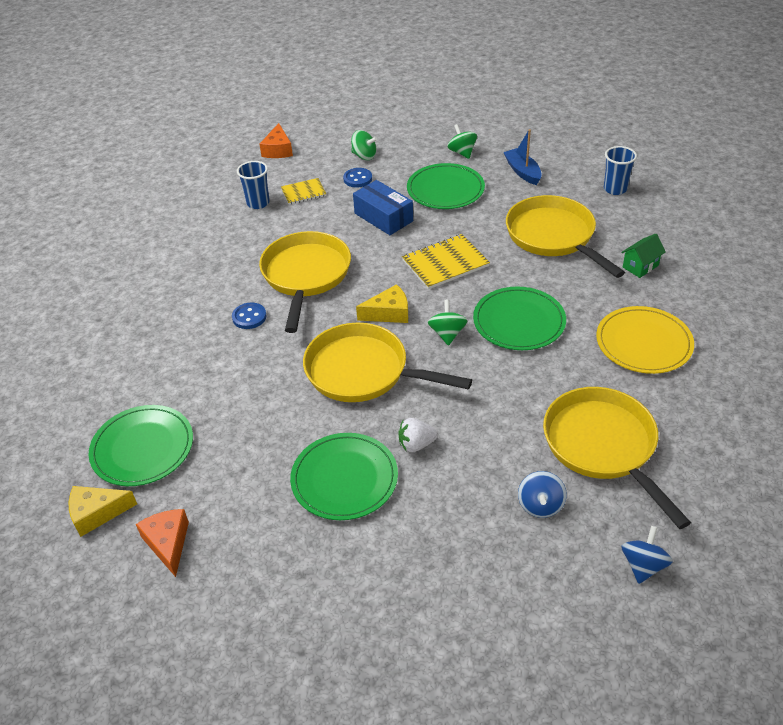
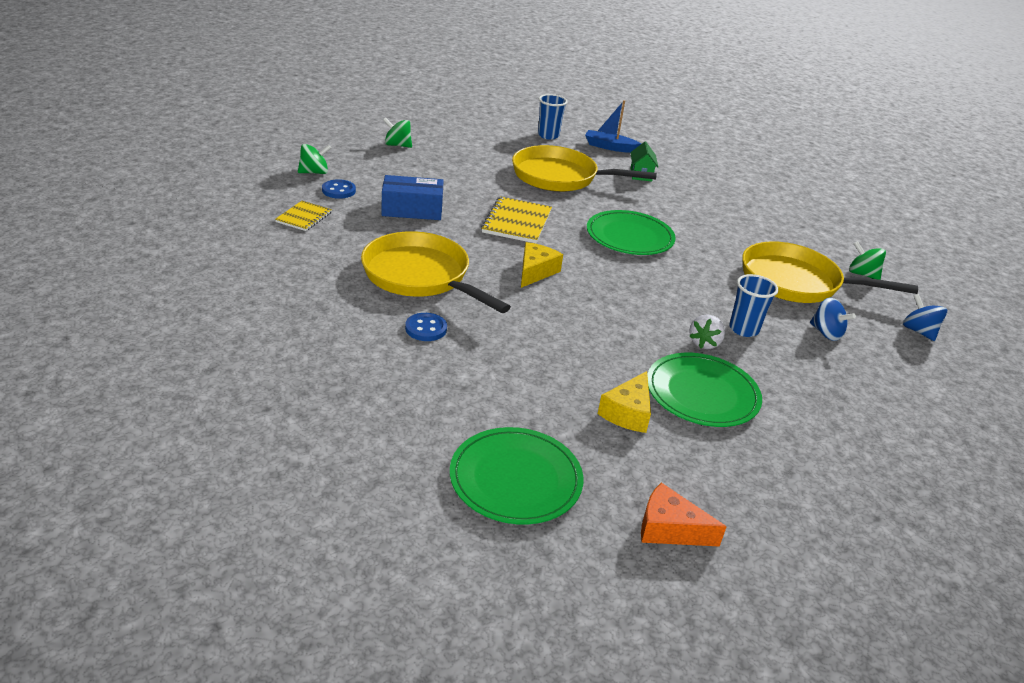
camera: 55 degrees left, 10 degrees down
(97, 513) = (572, 556): yellow cheese -> yellow cheese (628, 412)
(258, 203) = (271, 241): blue cup -> blue cup (744, 329)
(278, 150) = (214, 193): orange cheese -> none
(363, 371) = (587, 318): yellow pan -> none
(445, 189) = (429, 174): green plate -> none
(447, 334) = (599, 265): green spinning top -> green spinning top (862, 274)
(522, 172) = (467, 144): blue boat -> blue boat (609, 147)
(643, 343) = (716, 216): yellow plate -> none

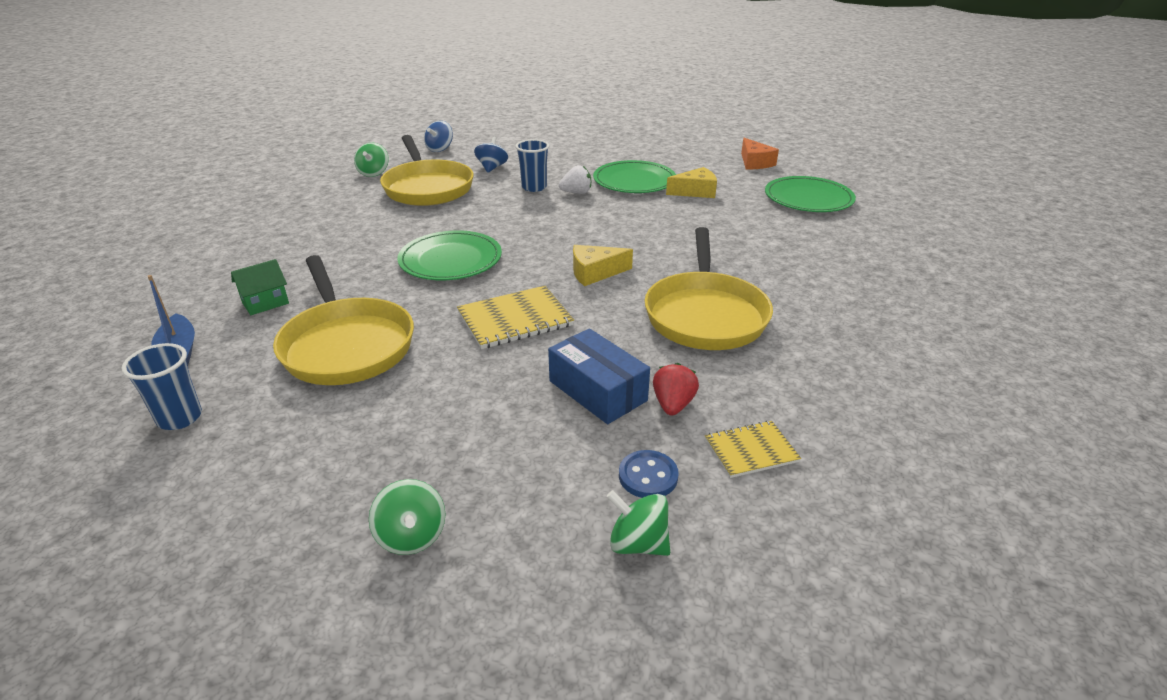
camera: 125 degrees left, 0 degrees up
(366, 220) = (673, 404): none -> red strawberry
(426, 329) = (760, 276): blue button -> none

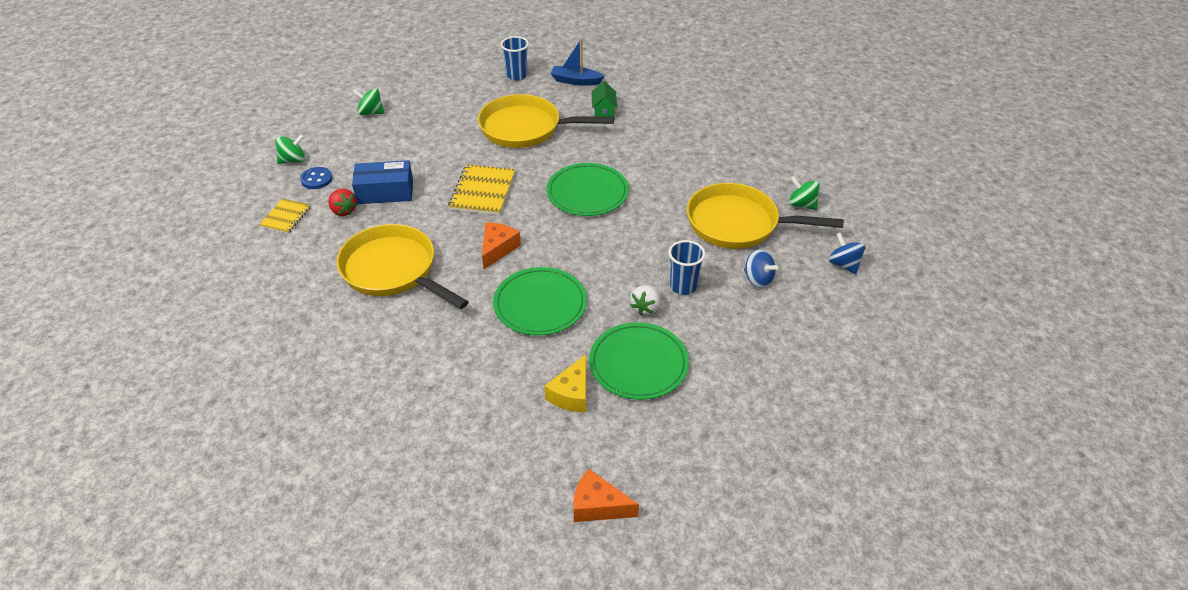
camera: 125 degrees right, 10 degrees up
(595, 273) = (498, 249): yellow cheese -> orange cheese
(808, 198) = (472, 475): green plate -> green plate (540, 304)

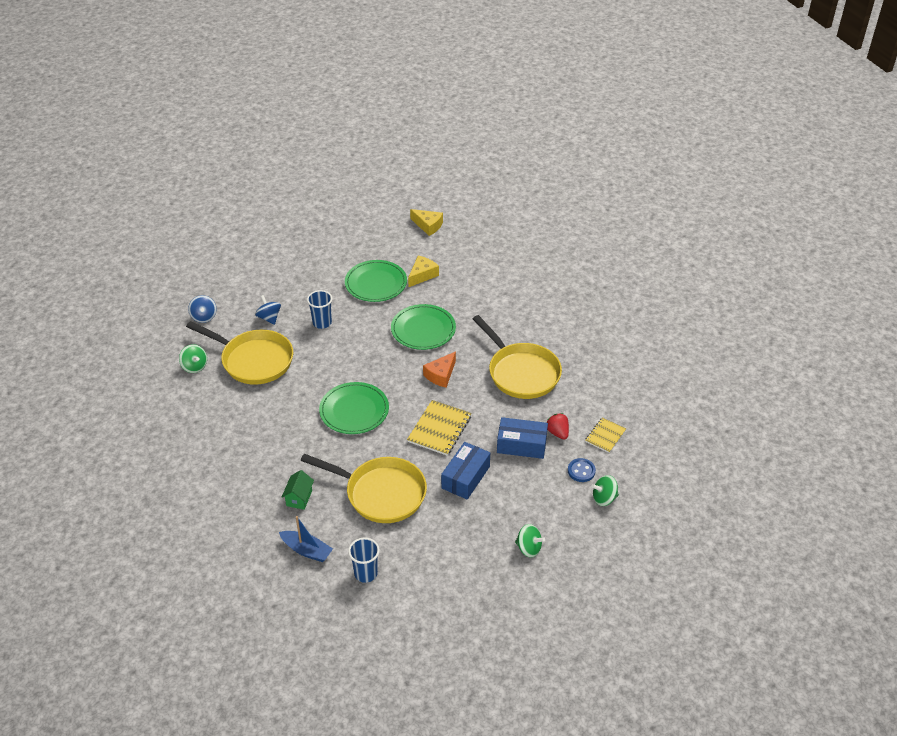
camera: 165 degrees left, 0 degrees up
(443, 154) = (465, 477): none -> blue box
(598, 505) = (428, 226): orange cheese -> yellow cheese
(646, 308) = (354, 314): white strawberry -> none

